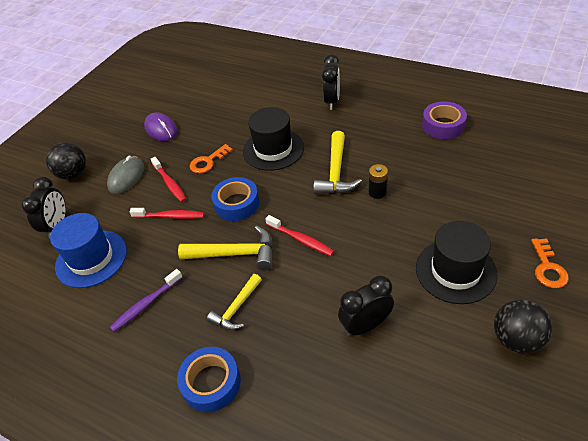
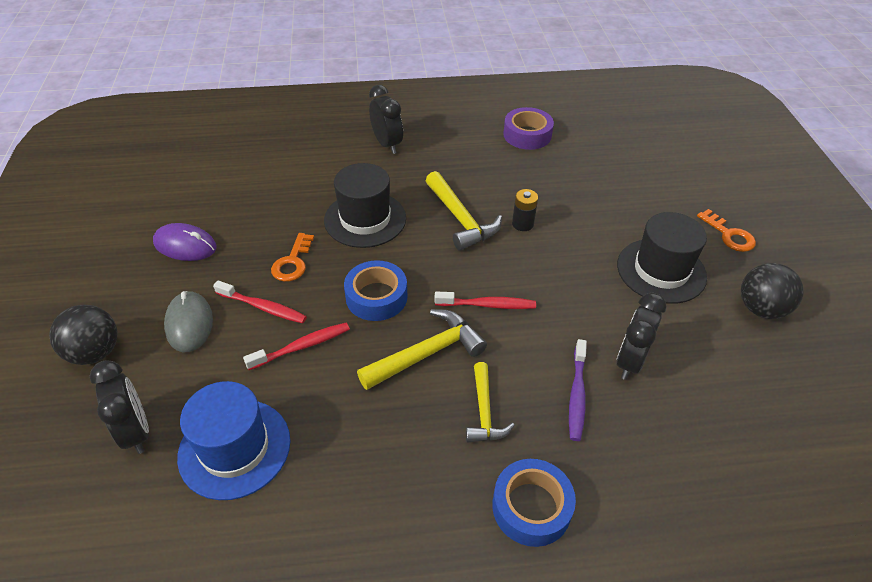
camera: 40 degrees left, 0 degrees up
(146, 304) = (368, 465): purple toothbrush -> purple toothbrush (577, 395)

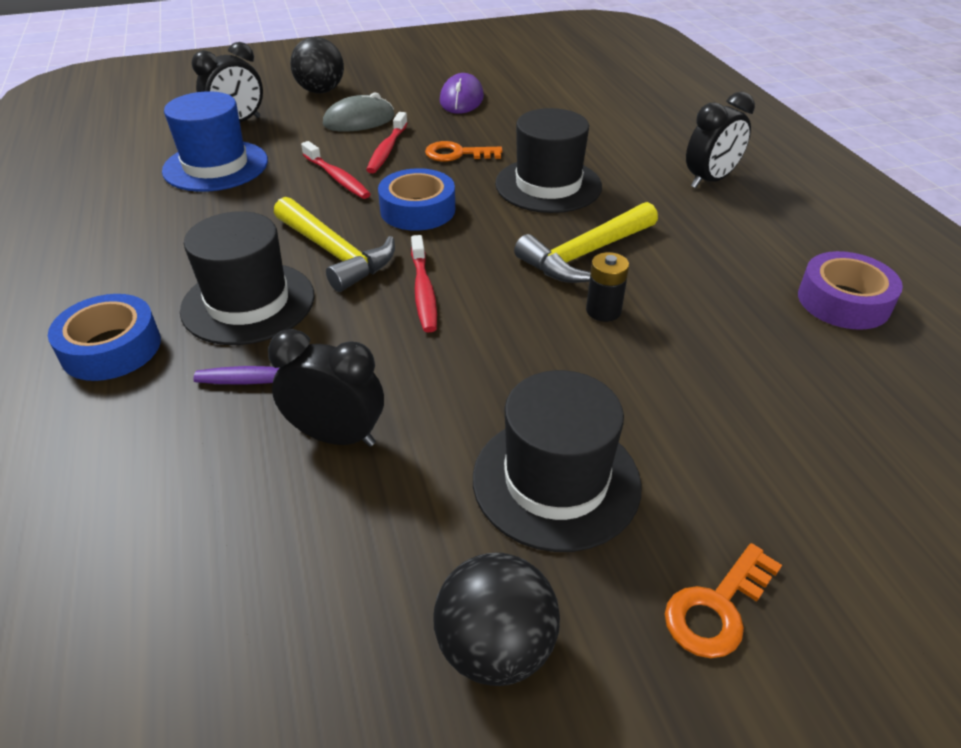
camera: 80 degrees right, 5 degrees down
(484, 411) = (248, 303): yellow hammer -> black hat

